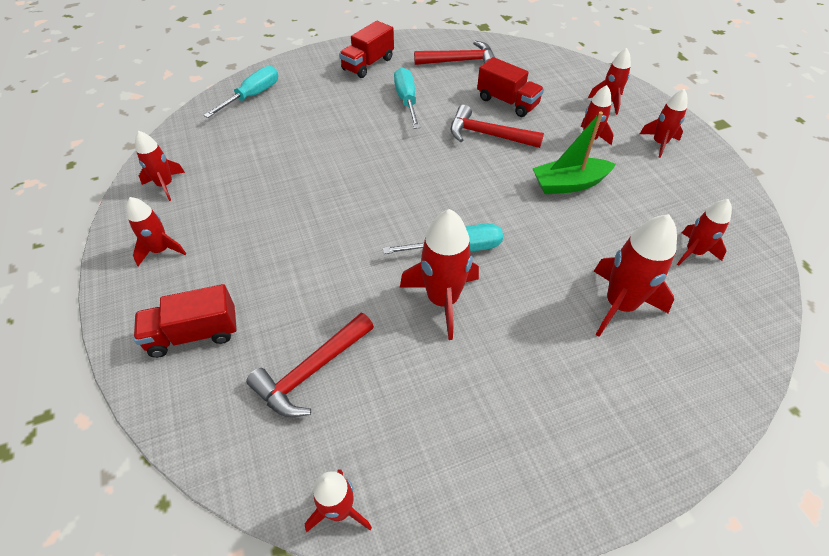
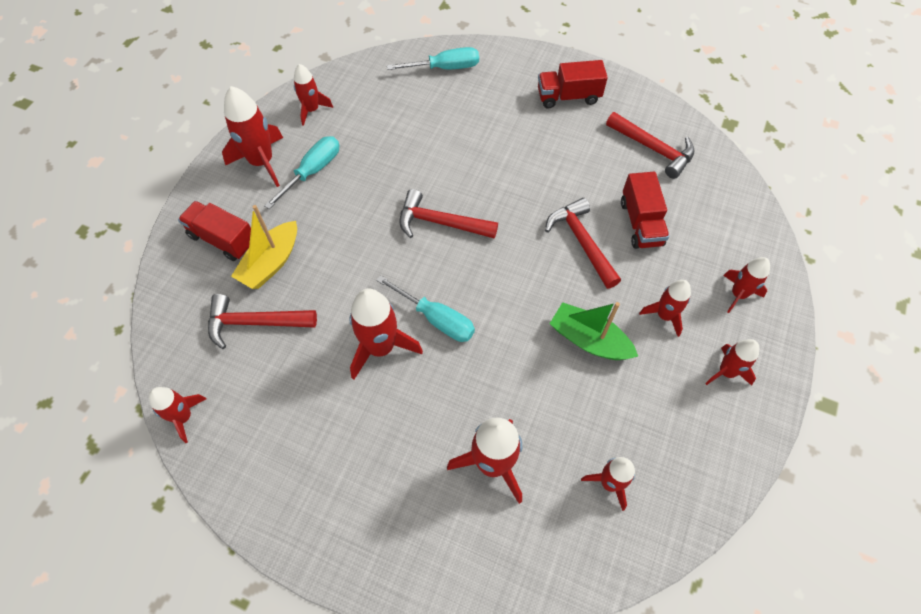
camera: 45 degrees right, 10 degrees up
(161, 250) = (262, 162): red rocket -> red rocket, size x1.63
(268, 315) = (271, 263): none -> yellow boat
(377, 188) = (440, 222): none -> red hammer
(406, 100) = (557, 157): turquoise screwdriver -> turquoise screwdriver (313, 171)

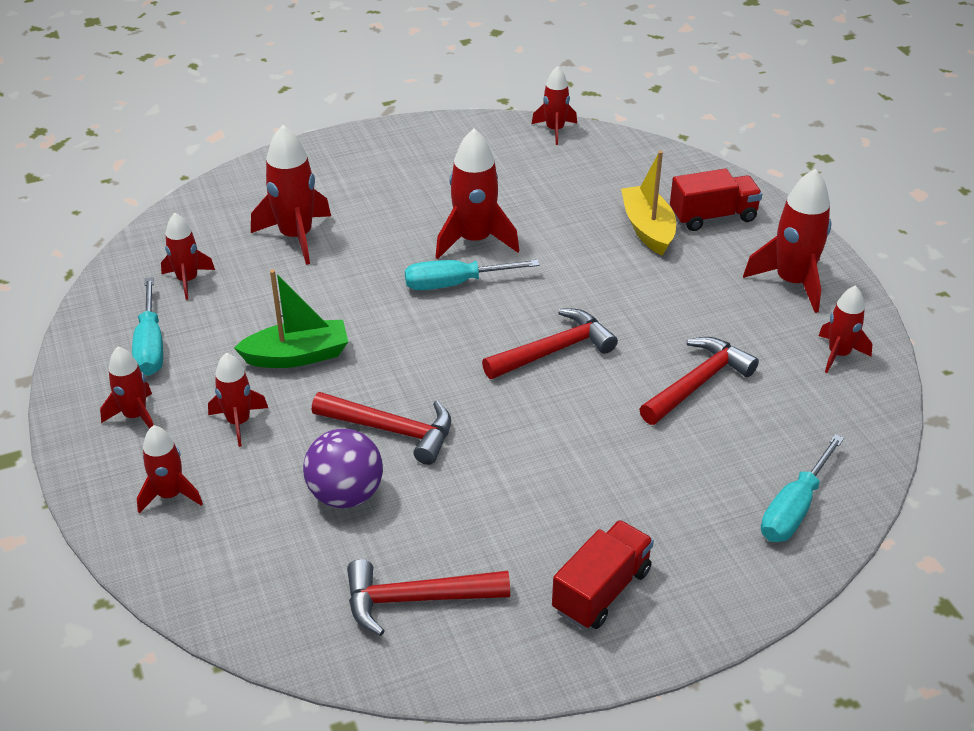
camera: 135 degrees right, 20 degrees down
(255, 322) = (594, 193): red hammer -> red hammer (698, 383)
(313, 171) = (736, 308): turquoise screwdriver -> turquoise screwdriver (150, 346)
(641, 223) = (346, 494): red truck -> purple ball

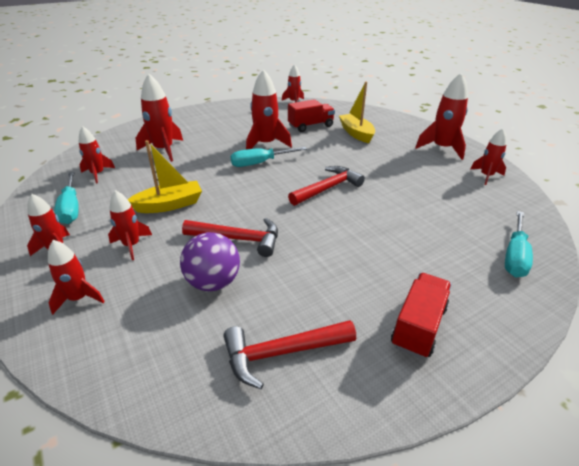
camera: 10 degrees left, 5 degrees down
(297, 356) = (169, 205): green boat -> yellow boat
(698, 383) = (418, 196): red hammer -> none
(713, 216) = (387, 127): red truck -> red truck (310, 126)

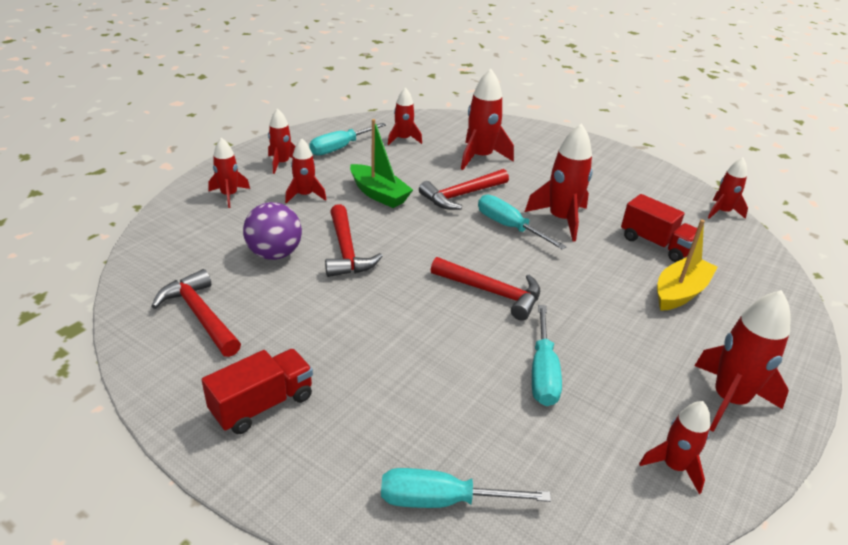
camera: 65 degrees right, 0 degrees up
(169, 205) = (379, 194): yellow boat -> green boat
(206, 170) = (461, 195): none -> red hammer
(411, 192) = (543, 373): none -> turquoise screwdriver
(418, 326) = (262, 405): red truck -> red truck turned 45 degrees counterclockwise

